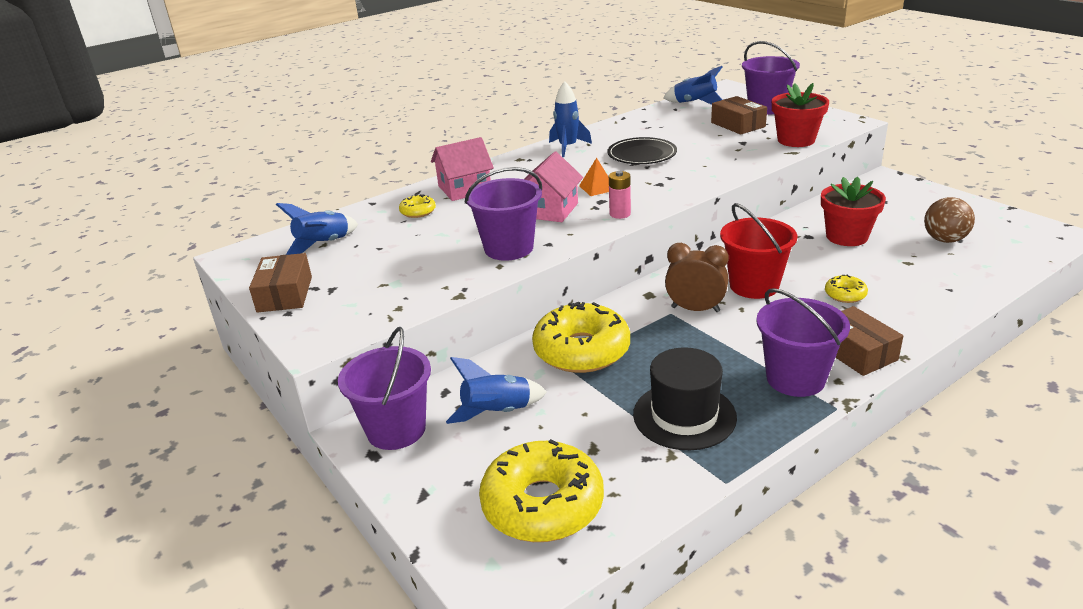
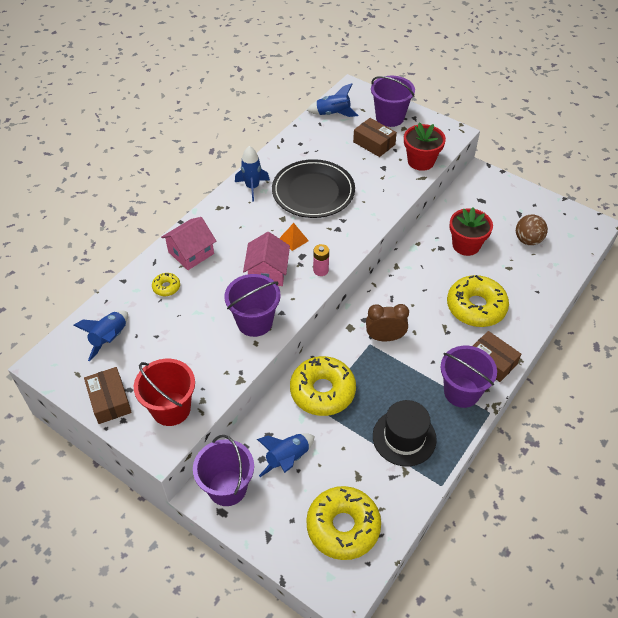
camera: 20 degrees left, 20 degrees up
(642, 154) = (313, 192): black plate -> black plate, size x1.56
(754, 286) = (417, 307): red bucket -> red bucket (171, 409)
(845, 294) = (476, 307): yellow donut -> yellow donut, size x2.25

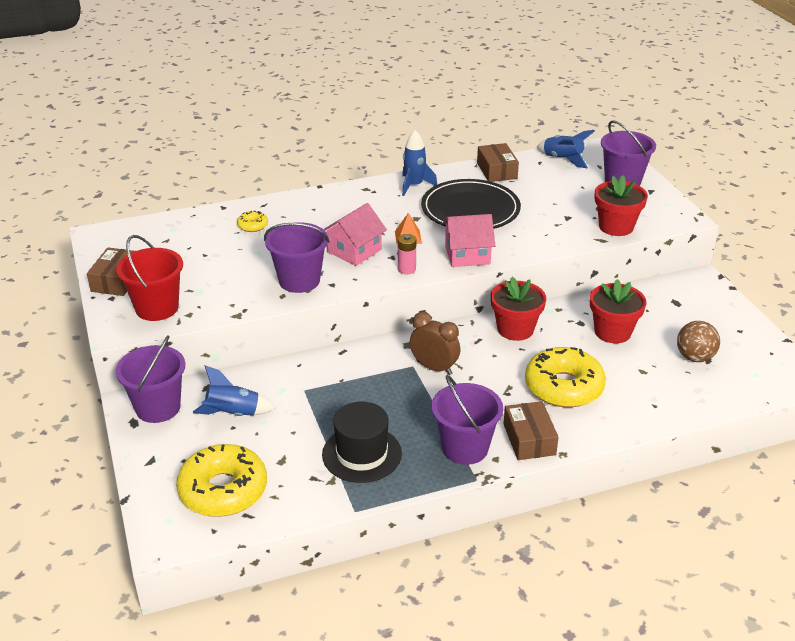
camera: 35 degrees right, 15 degrees down
(110, 338) = (166, 240): blue rocket -> none
(191, 253) = (302, 210): pink house -> pink house (467, 255)
(322, 391) = (324, 380): yellow donut -> none
(374, 143) = (580, 195): brown box -> brown box (497, 170)
(406, 275) = (515, 329): none -> red flower pot

